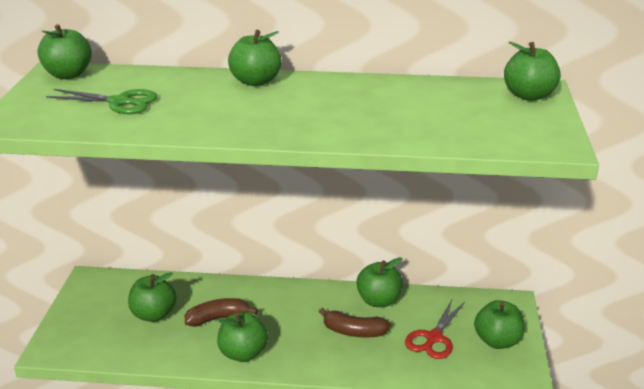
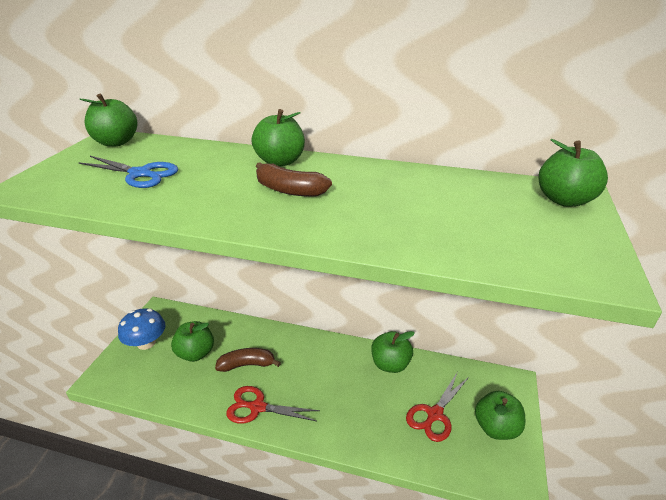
camera: 10 degrees right, 5 degrees up
(89, 311) = (146, 343): none -> blue mushroom
(119, 102) = (140, 174): green scissors -> blue scissors
(243, 354) = (257, 407): green apple -> red scissors
(354, 332) = (361, 396): brown banana -> brown banana (290, 190)

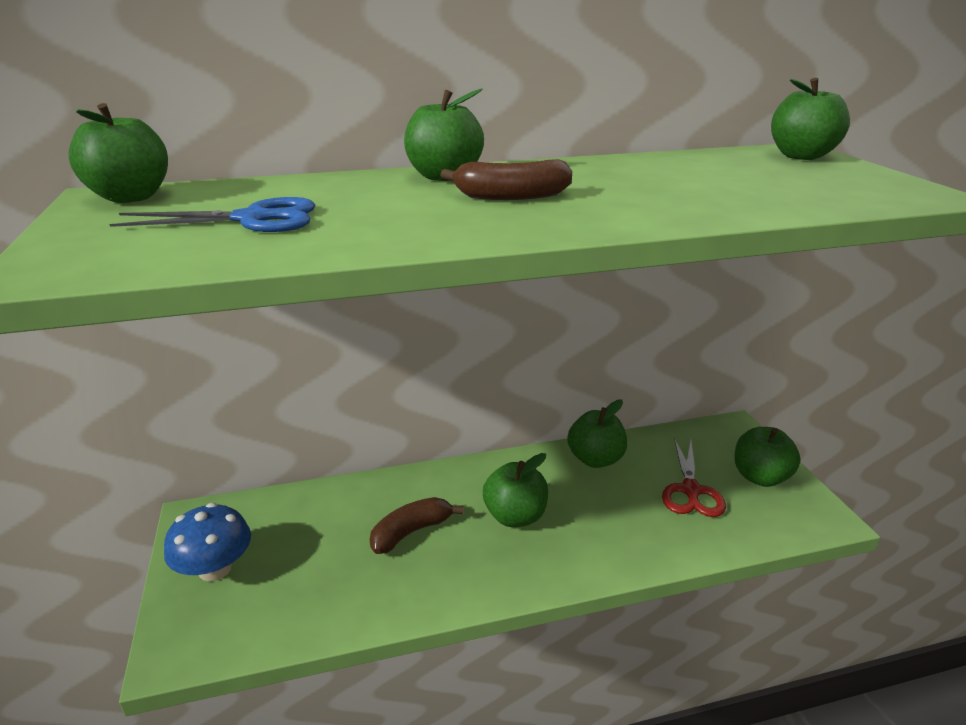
camera: 30 degrees left, 5 degrees down
(195, 353) = (316, 549): green apple -> green apple (515, 516)
(257, 407) = (475, 576): red scissors -> none

